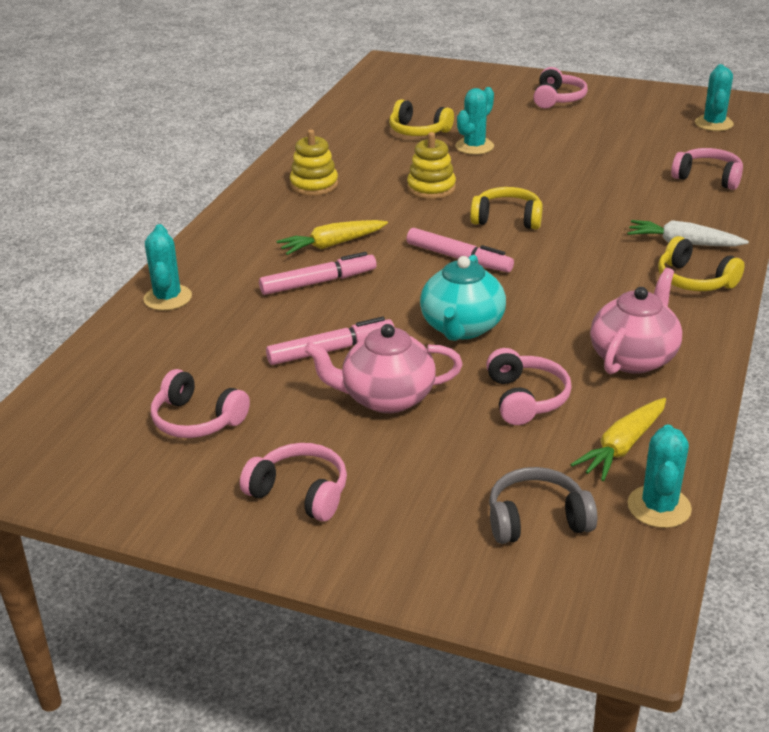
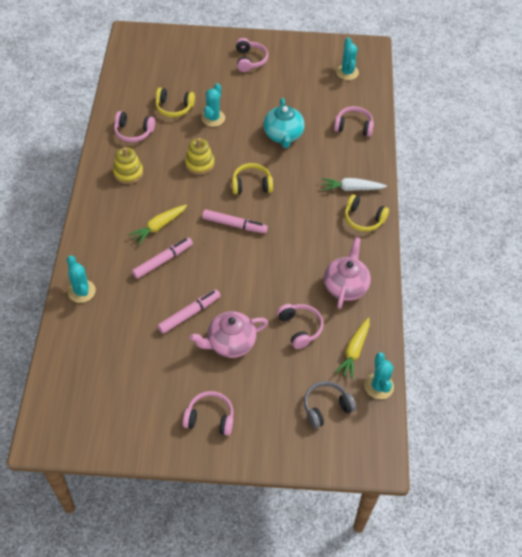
camera: 20 degrees left, 20 degrees up
(197, 420) = (138, 381): pink headphones -> pink headphones (133, 132)
(461, 327) = (253, 282): turquoise teapot -> turquoise teapot (283, 135)

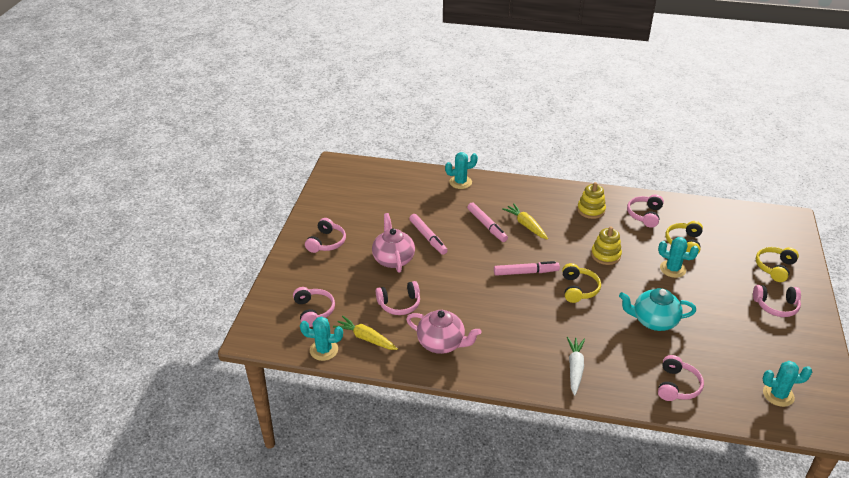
camera: 100 degrees right, 15 degrees down
(234, 225) = (526, 272): pink marker -> pink marker turned 120 degrees counterclockwise
(326, 407) = (314, 311): grey headphones -> pink headphones
(363, 219) = (530, 371): yellow headphones -> yellow headphones (774, 267)

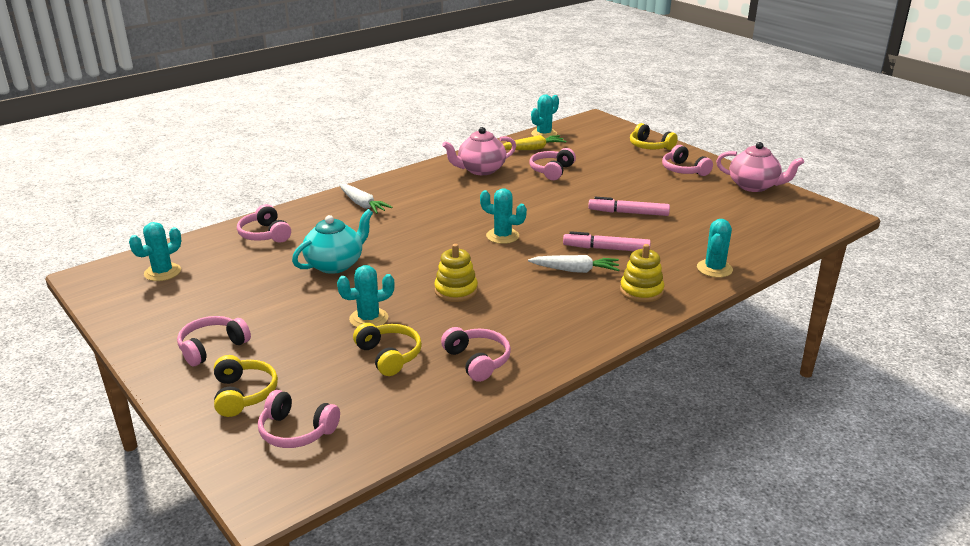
camera: 130 degrees right, 10 degrees down
(314, 311) = (593, 142): pink headphones -> pink headphones (296, 431)
(393, 259) = (617, 188): pink teapot -> pink teapot (754, 186)
(526, 225) = (575, 270): yellow carrot -> white carrot
(526, 272) = (502, 236): pink marker -> turquoise cactus
(578, 289) = (437, 250): yellow headphones -> yellow headphones (650, 146)
(591, 210) = (543, 326): yellow stacking toy -> yellow stacking toy (641, 291)

